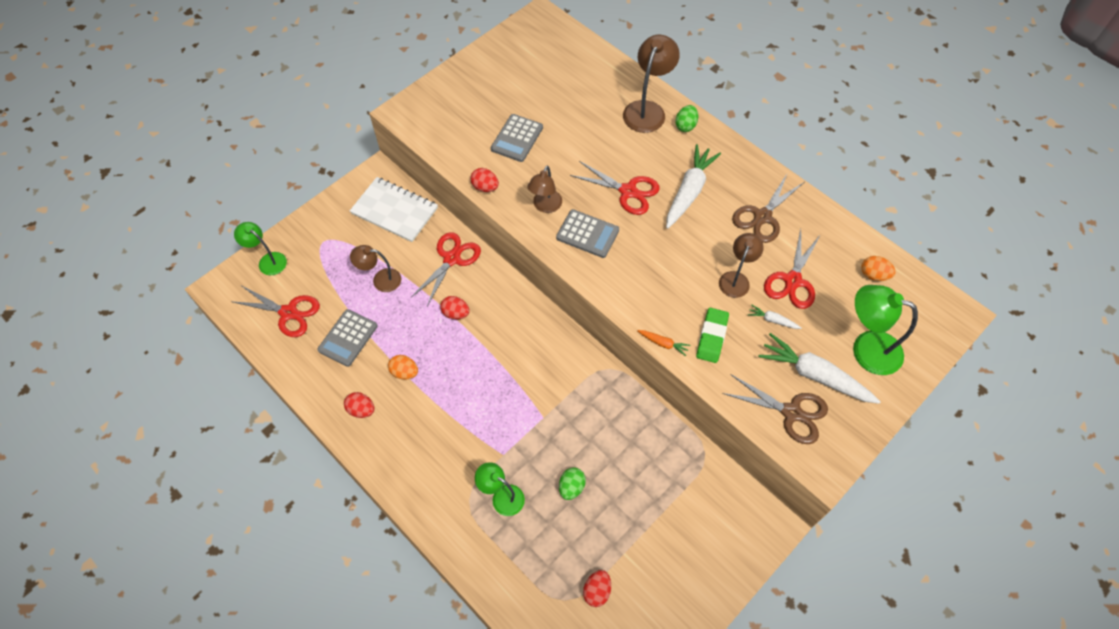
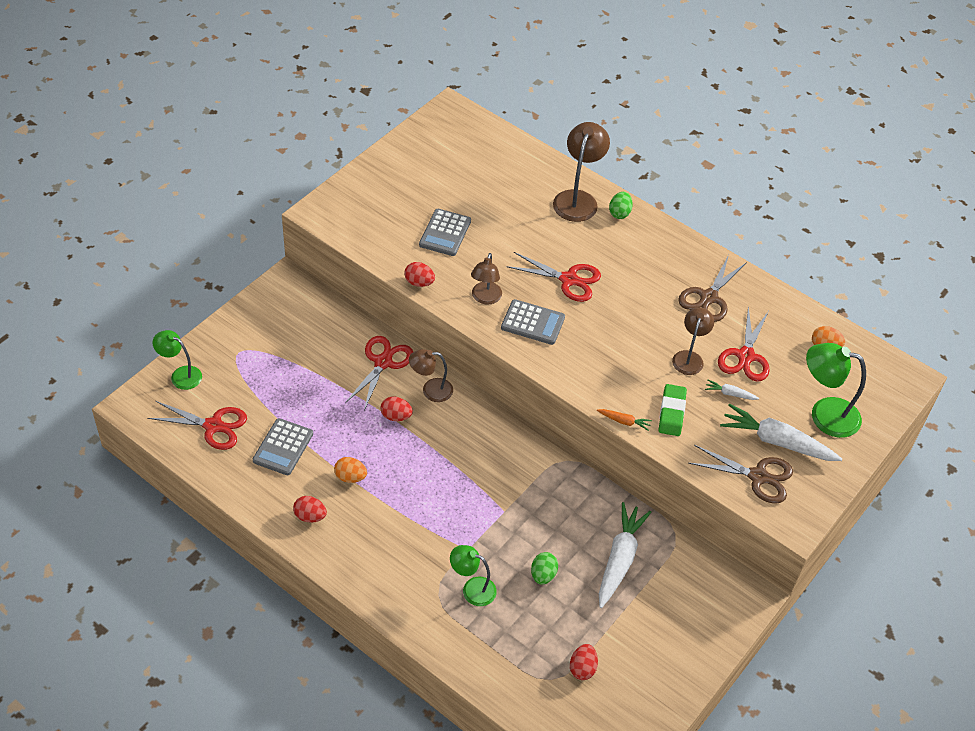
camera: 10 degrees left, 10 degrees down
(381, 280) = (309, 387): brown lamp -> brown lamp (431, 390)
(394, 211) = (312, 317): white notebook -> none
(689, 191) = (631, 277): white carrot -> white carrot (619, 559)

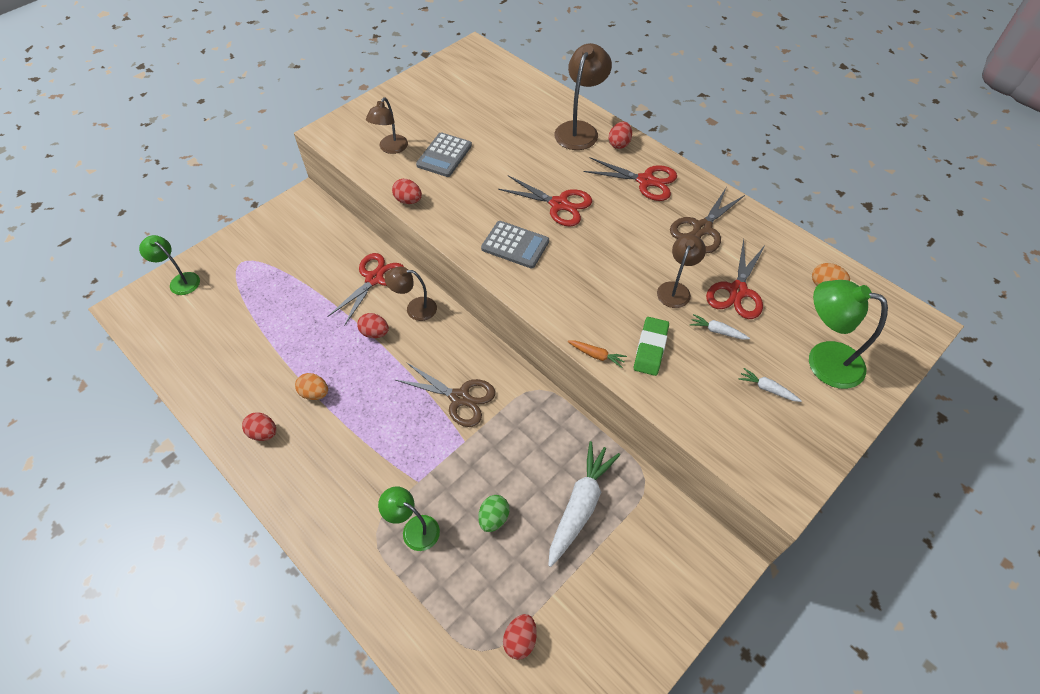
camera: 10 degrees right, 5 degrees up
(213, 426) = (195, 332): red scissors -> red scissors (645, 181)
(283, 447) = (256, 358): grey calculator -> none
(485, 298) = (471, 218): brown lamp -> brown lamp (391, 148)
(619, 213) = (619, 144): green egg -> red egg
(758, 476) = (743, 429): brown scissors -> brown scissors (460, 398)
(777, 441) = (767, 389): white carrot -> white carrot, size x0.45

